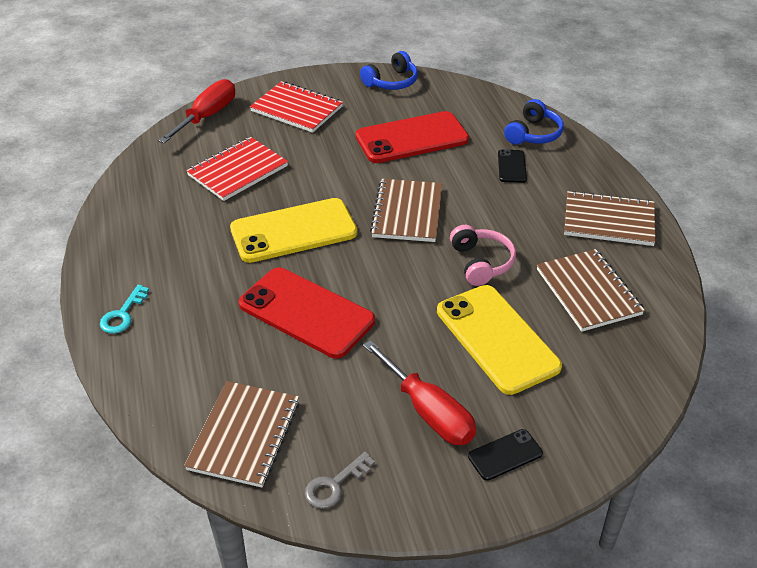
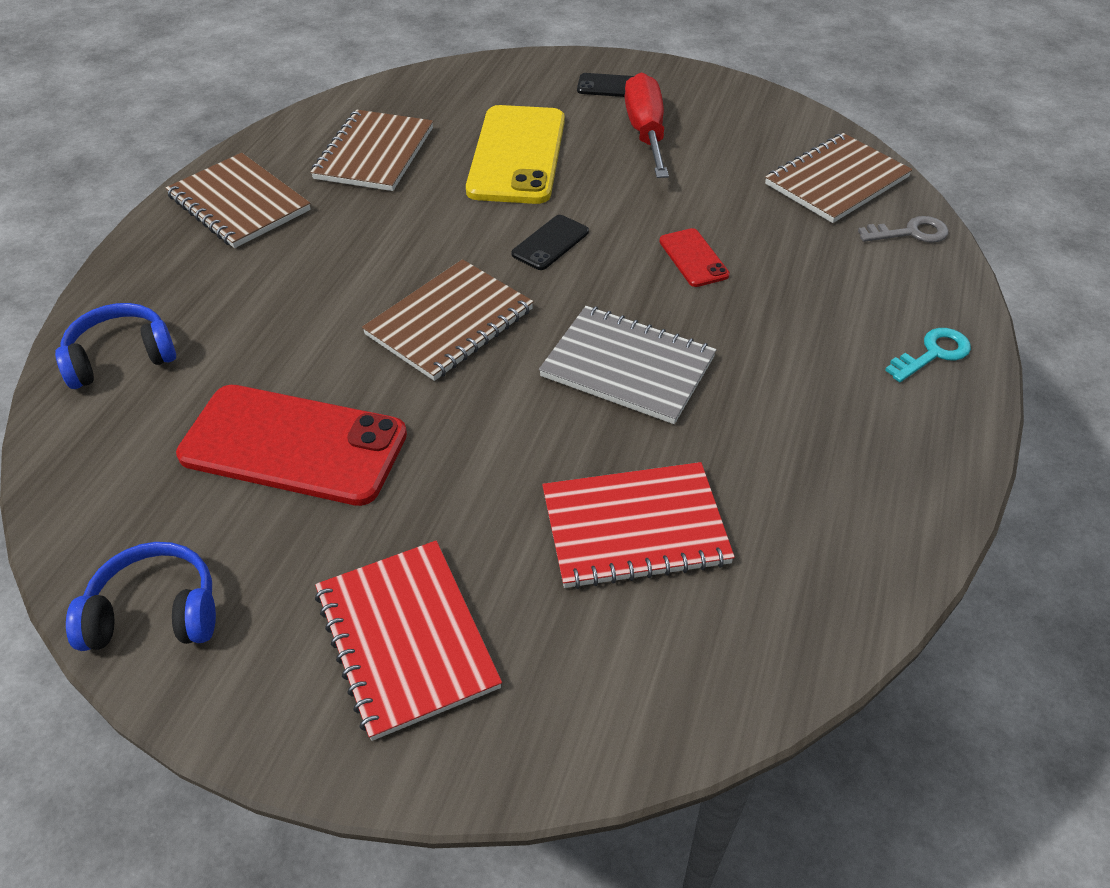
camera: 145 degrees left, 5 degrees up
(207, 116) = (601, 728): red screwdriver -> none
(294, 231) = (627, 367): yellow phone -> grey notebook
(306, 313) = (693, 258): red phone -> red phone, size x0.47
(335, 484) = (774, 121): grey key -> grey key (910, 233)
(481, 263) = (440, 224): pink headphones -> none
(511, 166) = (231, 321): black phone -> black phone (550, 243)

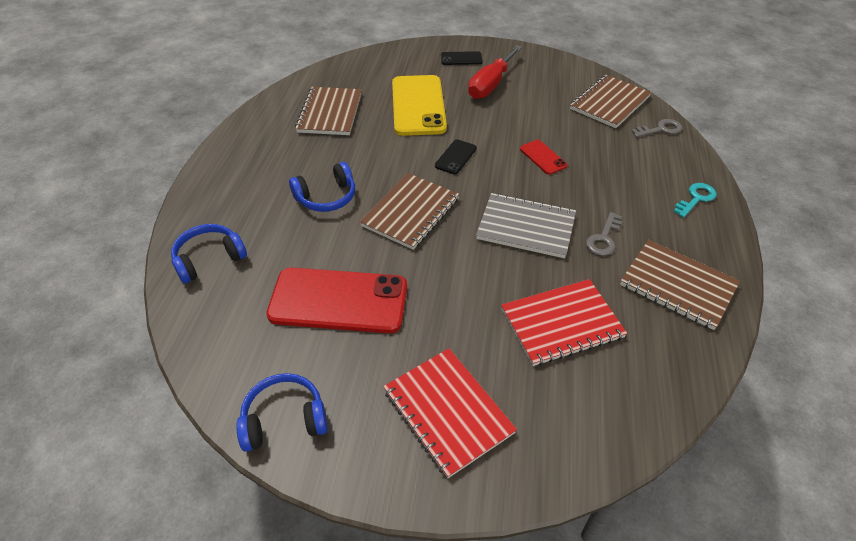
camera: 10 degrees left, 0 degrees up
(239, 203) = (254, 152): brown notebook -> brown notebook (677, 285)
(327, 284) = (326, 197): none -> blue headphones
(646, 132) = (490, 84): red screwdriver -> red screwdriver turned 135 degrees counterclockwise
(751, 400) = (603, 238): none -> grey key

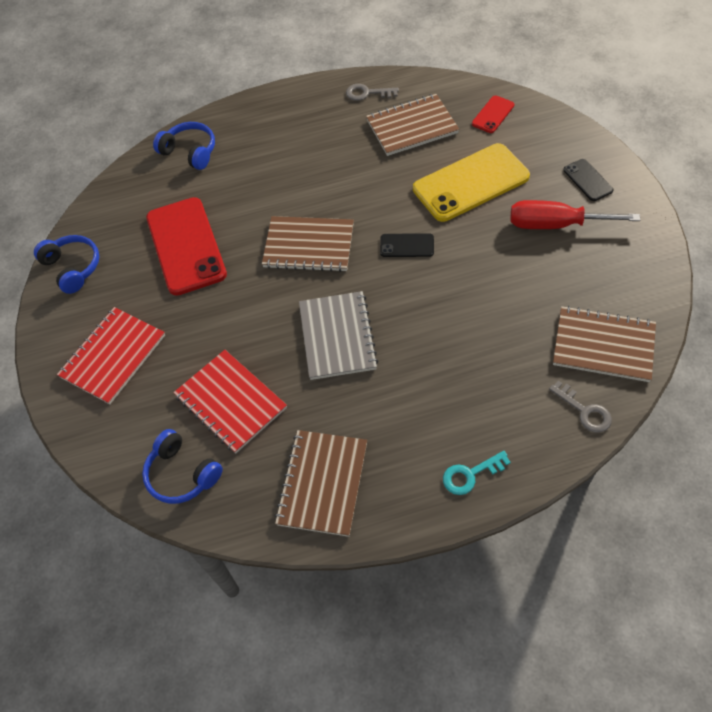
camera: 70 degrees right, 10 degrees up
(326, 197) = (295, 182): blue headphones -> blue headphones (182, 474)
(543, 157) = (453, 315): red phone -> red phone (493, 114)
(603, 238) = (356, 404): grey key -> grey key (367, 93)
(696, 198) = (470, 474): turquoise key -> turquoise key turned 135 degrees clockwise

